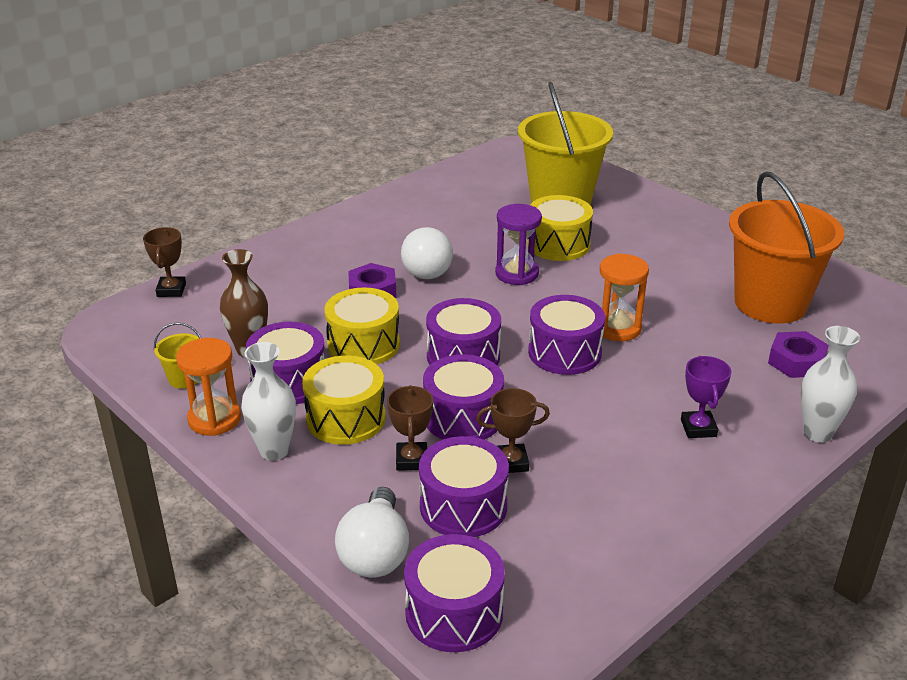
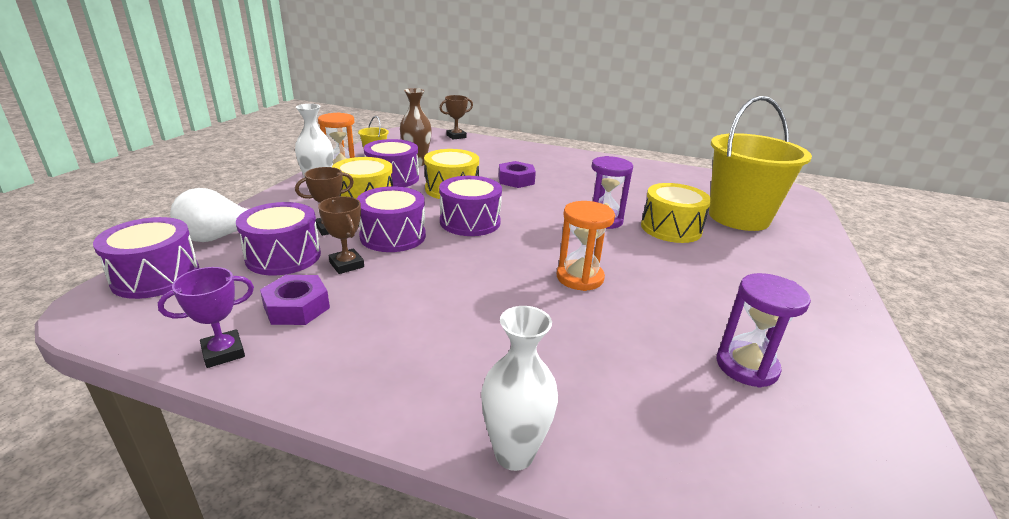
camera: 60 degrees right, 5 degrees down
(428, 269) = (565, 190): white light bulb -> none
(564, 352) = (515, 260): purple drum -> none
(698, 428) = (457, 353): purple trophy -> purple trophy (223, 352)
(770, 303) = (746, 366): orange bucket -> purple hourglass
(796, 361) = (650, 409): purple nut -> purple nut (296, 307)

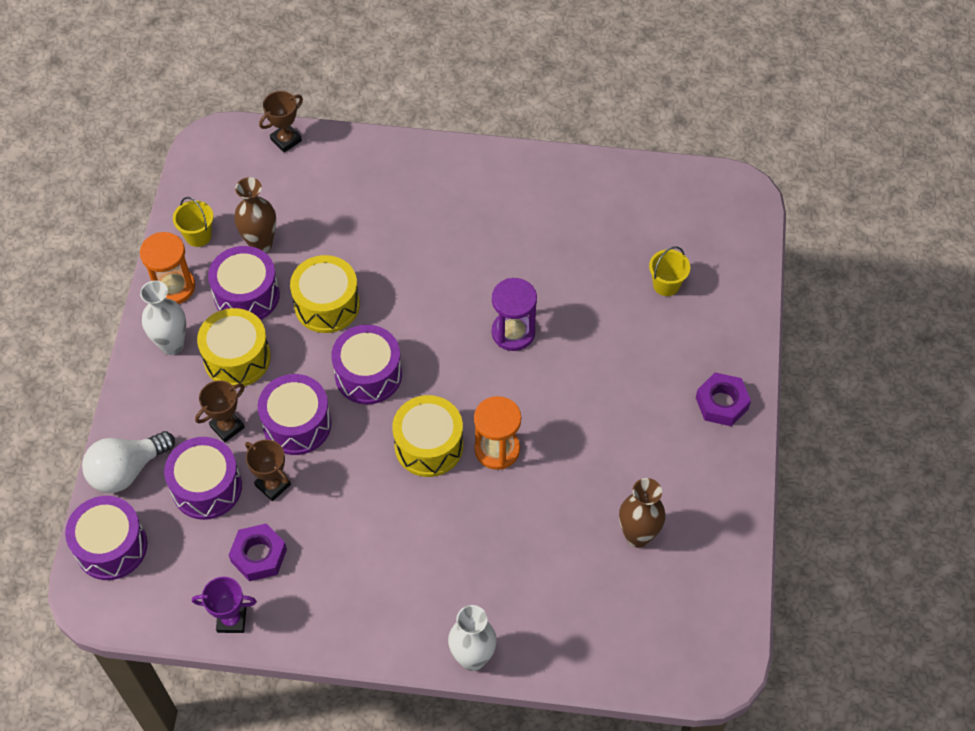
camera: 10 degrees left, 30 degrees up
(223, 352) = (231, 620): purple trophy -> purple trophy turned 45 degrees clockwise
(516, 180) = (398, 258): purple nut -> purple nut (721, 403)
(671, 228) = (588, 331): yellow drum -> yellow drum (429, 445)
(738, 217) = (666, 284): yellow bucket -> yellow bucket, size x0.40
(746, 366) = (637, 536): purple hourglass -> brown vase

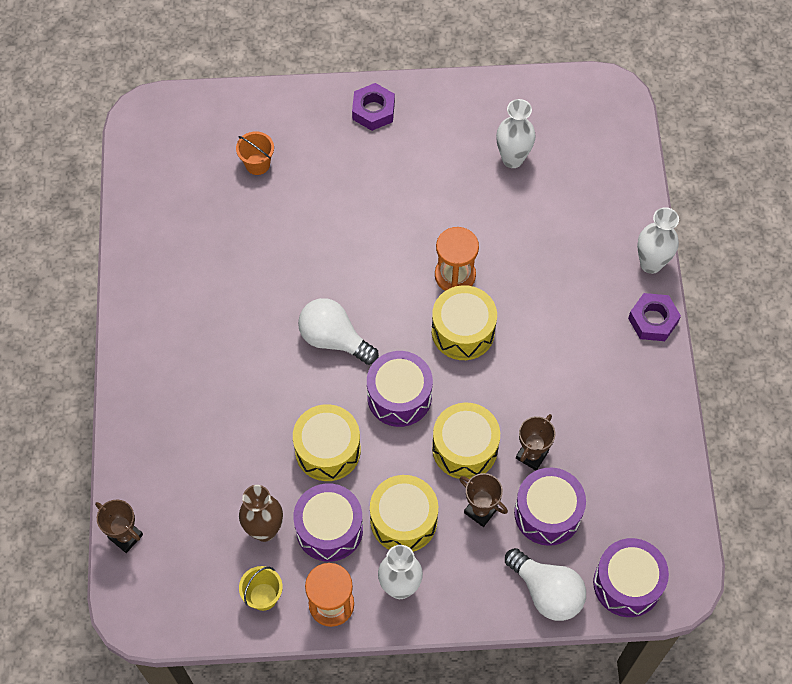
camera: 100 degrees left, 5 degrees up
(231, 620) = (669, 459): purple trophy -> none
(259, 555) = (603, 451): purple nut -> purple nut (653, 320)
(297, 424) = (465, 448): purple drum -> yellow drum
(445, 326) = (334, 339): none -> white light bulb
(513, 332) = (331, 281): purple hourglass -> none
(637, 536) = (512, 159): brown vase -> white vase
(666, 284) = (257, 164): yellow bucket -> orange bucket

